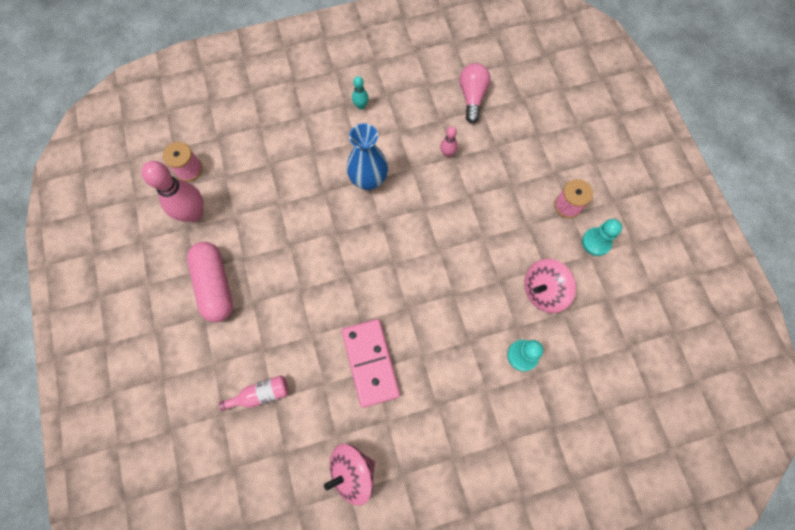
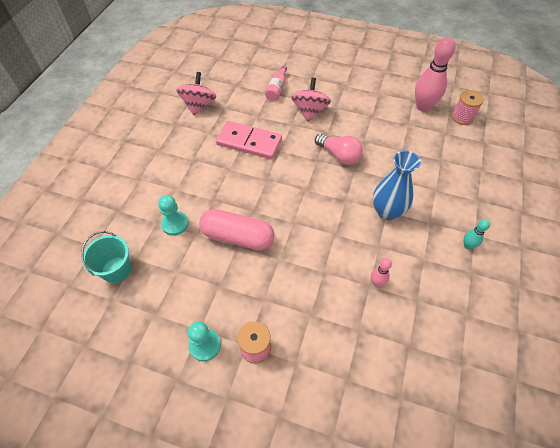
camera: 125 degrees right, 15 degrees down
(215, 285) = (362, 97): pink capsule -> pink capsule (237, 237)
(472, 97) = (429, 347): pink light bulb -> pink light bulb (339, 155)
(543, 291) = (203, 270): pink spinning top -> pink spinning top (310, 111)
(604, 367) = (116, 270): none -> turquoise bucket

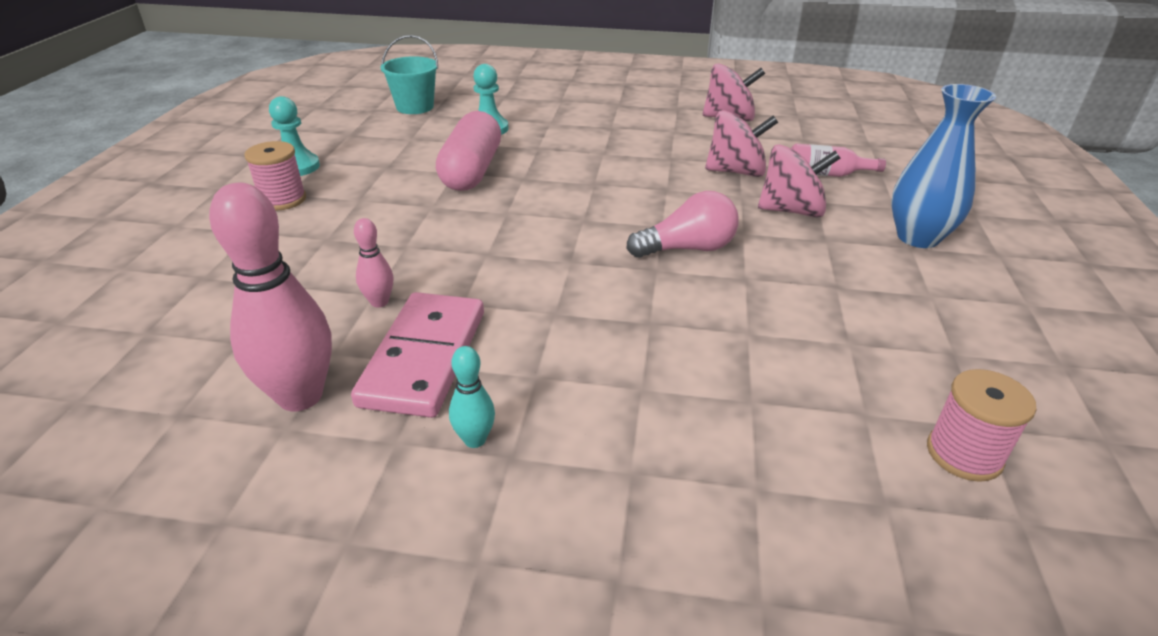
camera: 80 degrees right, 20 degrees down
(249, 142) = (671, 162): pink domino -> pink domino (424, 357)
(266, 119) = (736, 172): none -> pink spinning top
(339, 155) = (687, 249): pink light bulb -> pink light bulb turned 135 degrees counterclockwise
(387, 211) = (554, 312): blue vase -> blue vase (917, 237)
(423, 107) = (942, 370): pink bowling pin -> pink bowling pin (300, 396)

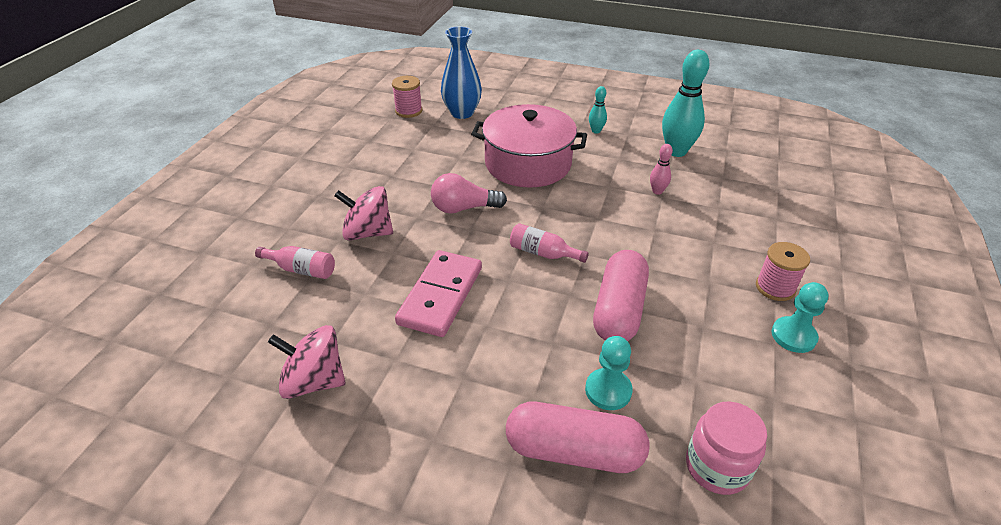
camera: 170 degrees left, 5 degrees up
(300, 396) = (676, 151): pink bowling pin -> turquoise bowling pin
(415, 107) = (717, 467): turquoise bucket -> pink jar
(424, 357) = (624, 161): pink domino -> pink domino (441, 296)
(516, 106) = (574, 451): none -> pink capsule
(560, 208) = (543, 253): none -> pink bottle
(614, 333) = (528, 163): none -> pink pot
(736, 172) = (377, 281): pink spinning top -> none
(917, 237) = (305, 201): blue vase -> blue vase (462, 113)

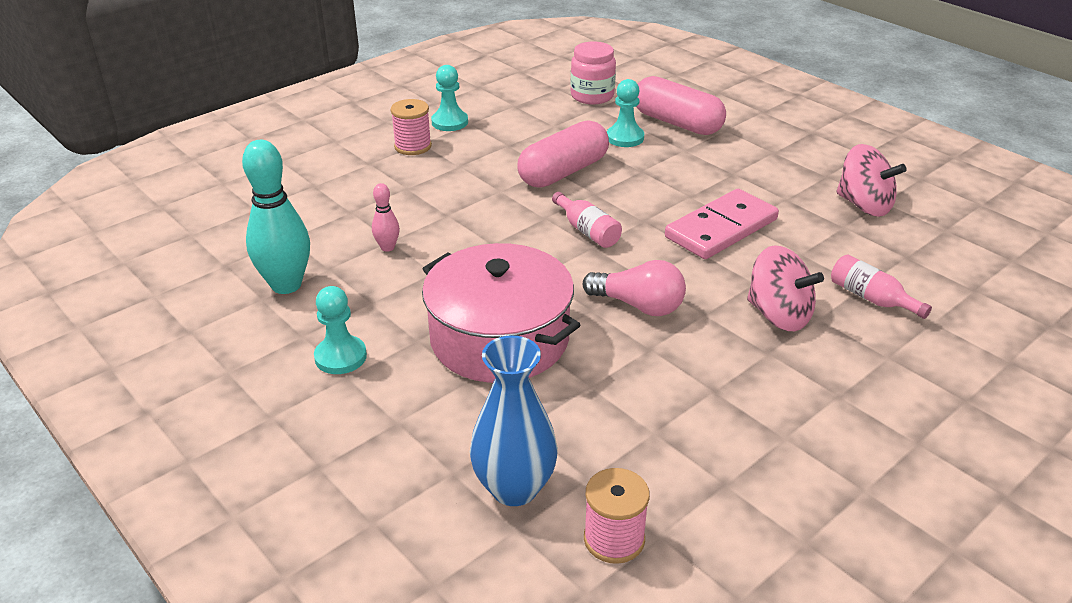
camera: 150 degrees left, 5 degrees down
(596, 131) = (340, 357): turquoise bowling pin -> turquoise pawn

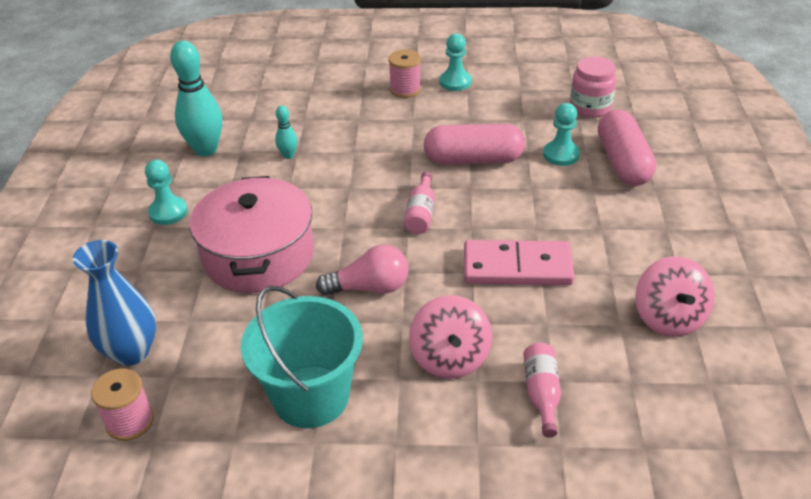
camera: 45 degrees right, 5 degrees up
(387, 247) = (288, 155): pink bowling pin -> turquoise bowling pin
(638, 305) = (369, 287): pink light bulb -> pink light bulb turned 75 degrees counterclockwise
(728, 409) = (311, 397): none -> turquoise bucket

